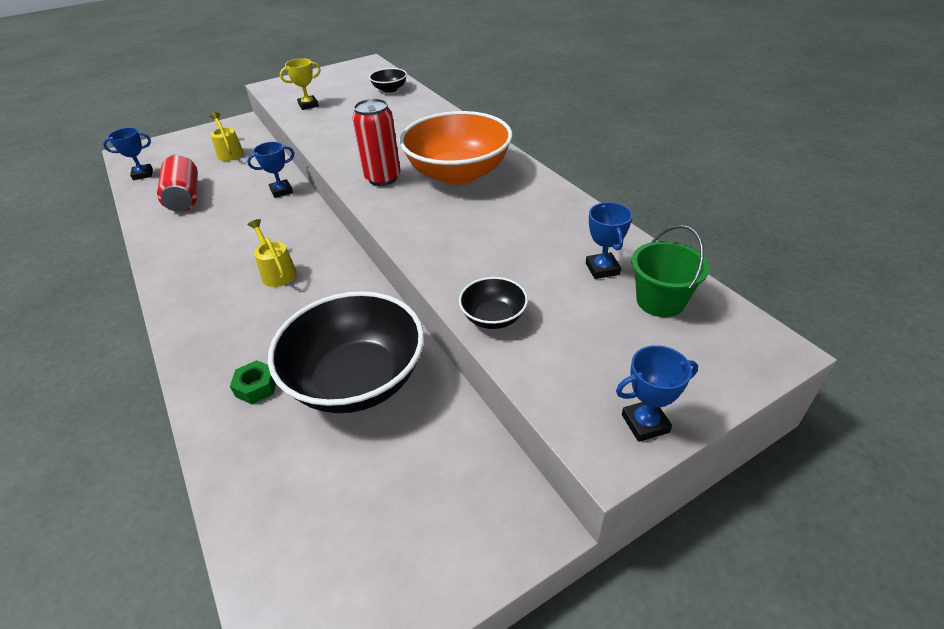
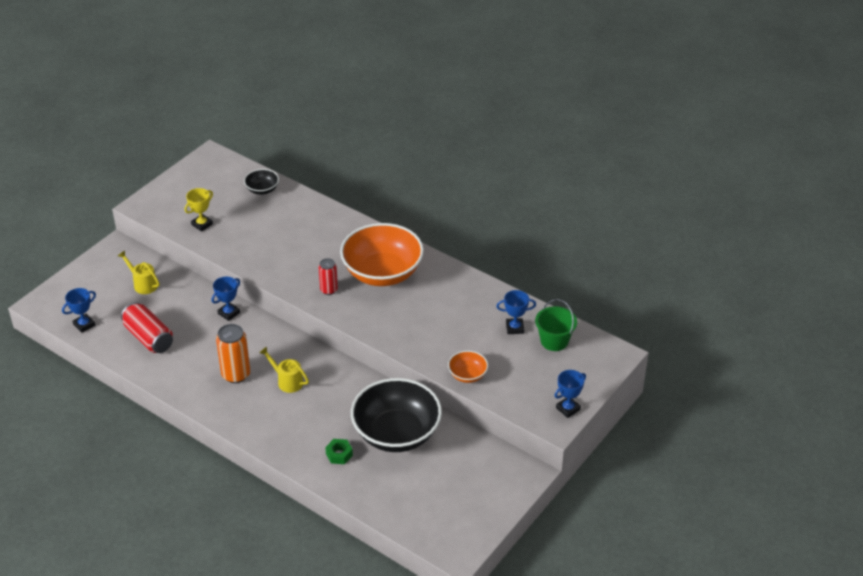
camera: 25 degrees left, 0 degrees up
(230, 251) = (236, 374): none -> orange can
(383, 178) = (329, 290): red can -> red can, size x0.63
(493, 317) = (467, 375): black bowl -> orange bowl
(602, 269) = (514, 328): blue trophy -> blue trophy turned 60 degrees counterclockwise

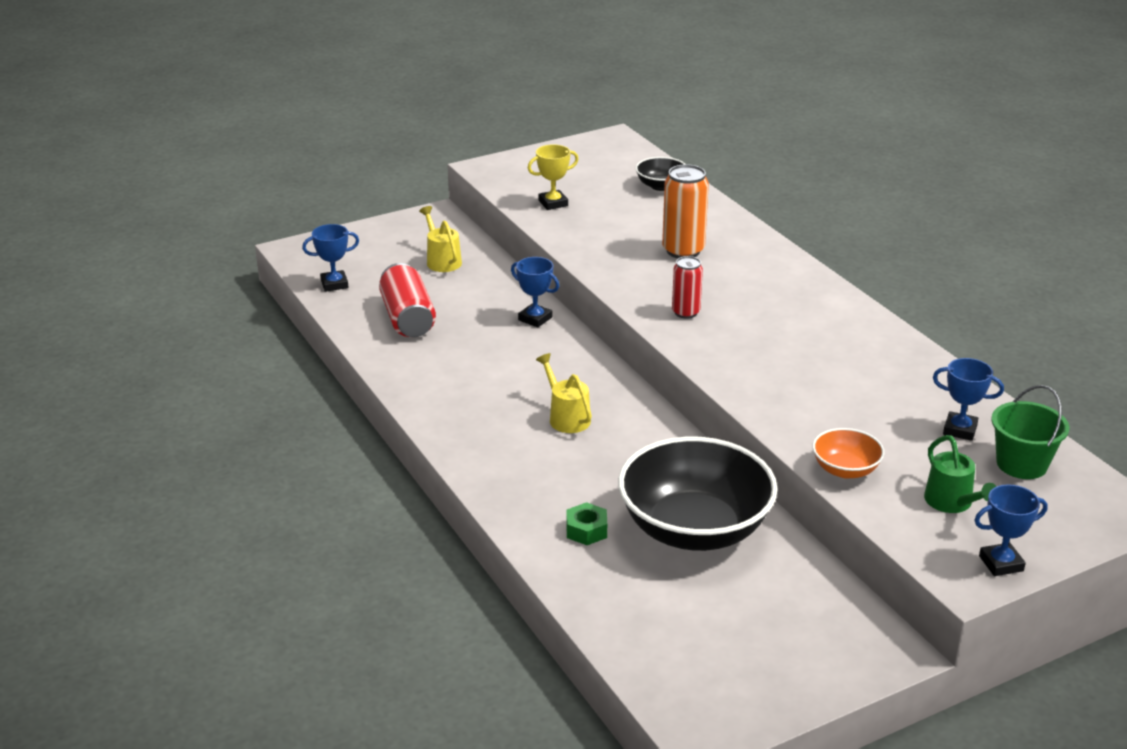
camera: 25 degrees right, 10 degrees down
(229, 313) = (535, 319): blue trophy -> blue trophy turned 60 degrees clockwise
(236, 374) = (497, 390): orange can -> orange can (683, 251)
(382, 273) = (779, 312): orange bowl -> none
(530, 379) = (952, 503): none -> green watering can

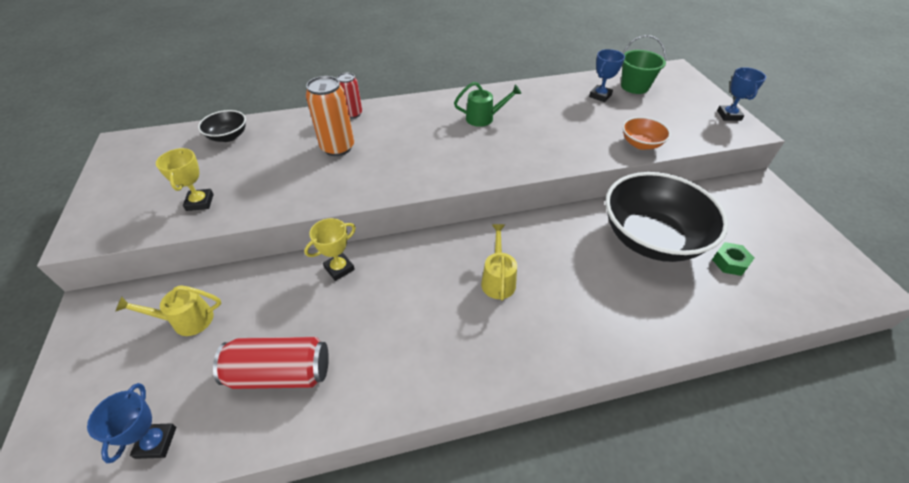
camera: 75 degrees left, 15 degrees up
(535, 319) = (339, 268): blue trophy -> yellow trophy
(566, 417) = (498, 279): yellow watering can -> yellow watering can turned 105 degrees clockwise
(586, 530) = (654, 299): green nut -> green nut (730, 262)
(685, 312) = (428, 166): red can -> red can (353, 114)
(952, 503) = (674, 116): green watering can -> green watering can (484, 118)

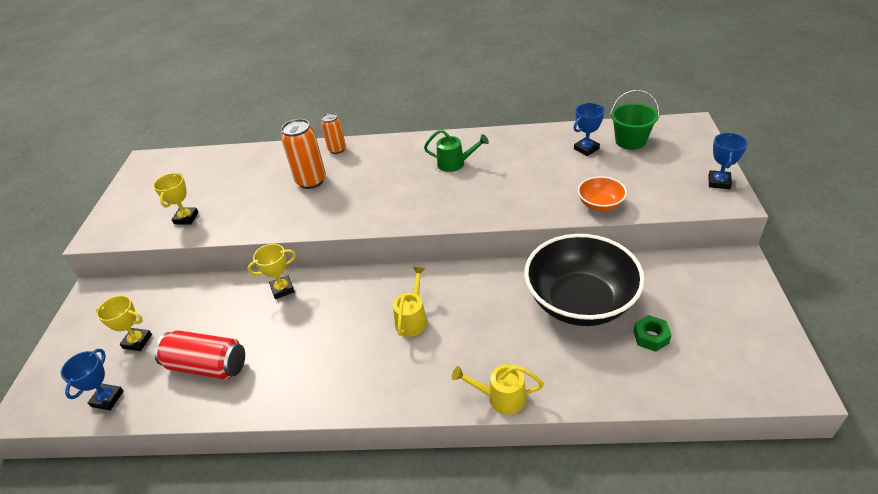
camera: 20 degrees right, 5 degrees down
(175, 359) = (137, 341): none -> yellow trophy
(186, 320) = (154, 313): yellow watering can -> yellow watering can (500, 397)
(228, 136) = (227, 162): black bowl -> none
(353, 114) = (337, 149): red can -> orange can

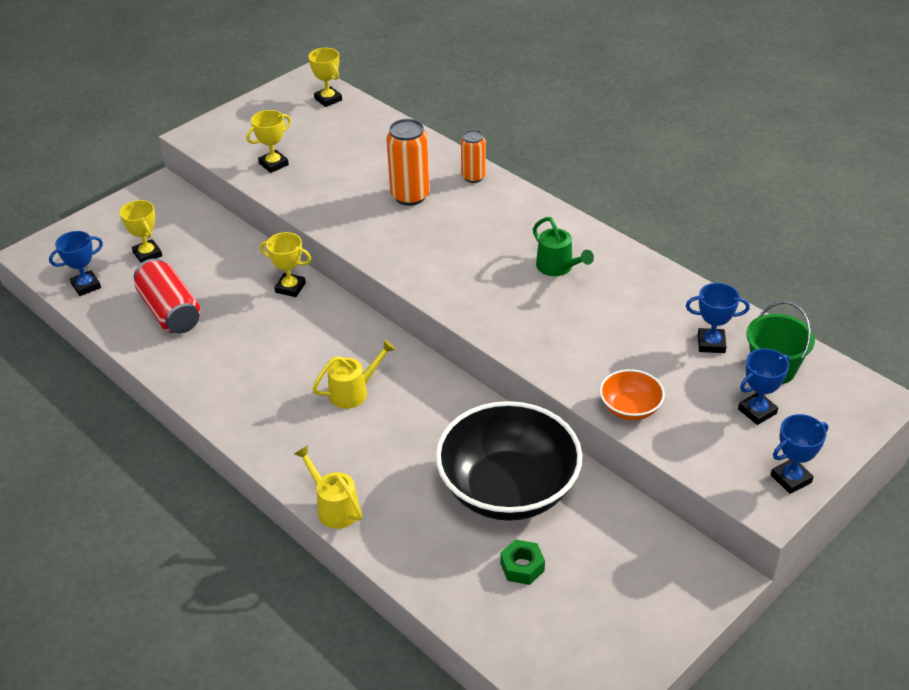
camera: 40 degrees right, 0 degrees up
(177, 162) = (328, 99): none -> yellow trophy
(655, 164) = (757, 411): none -> blue trophy

